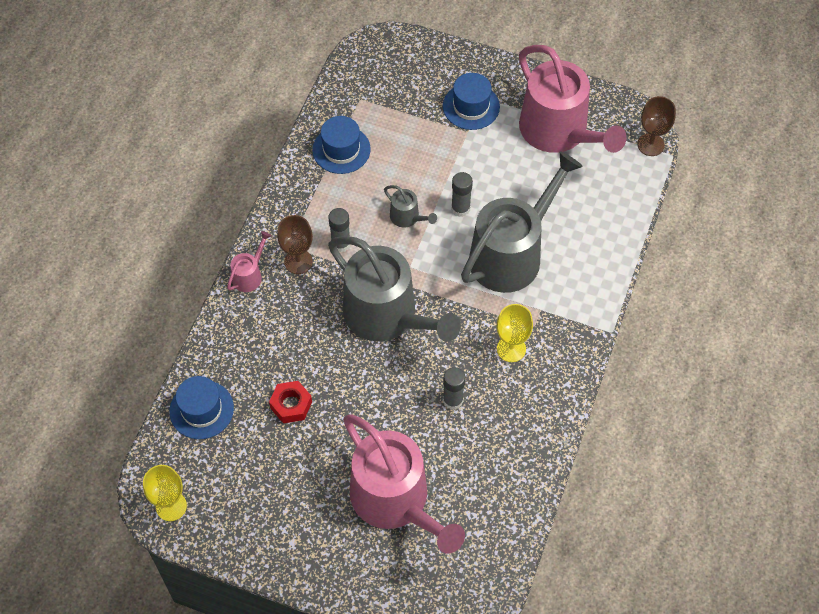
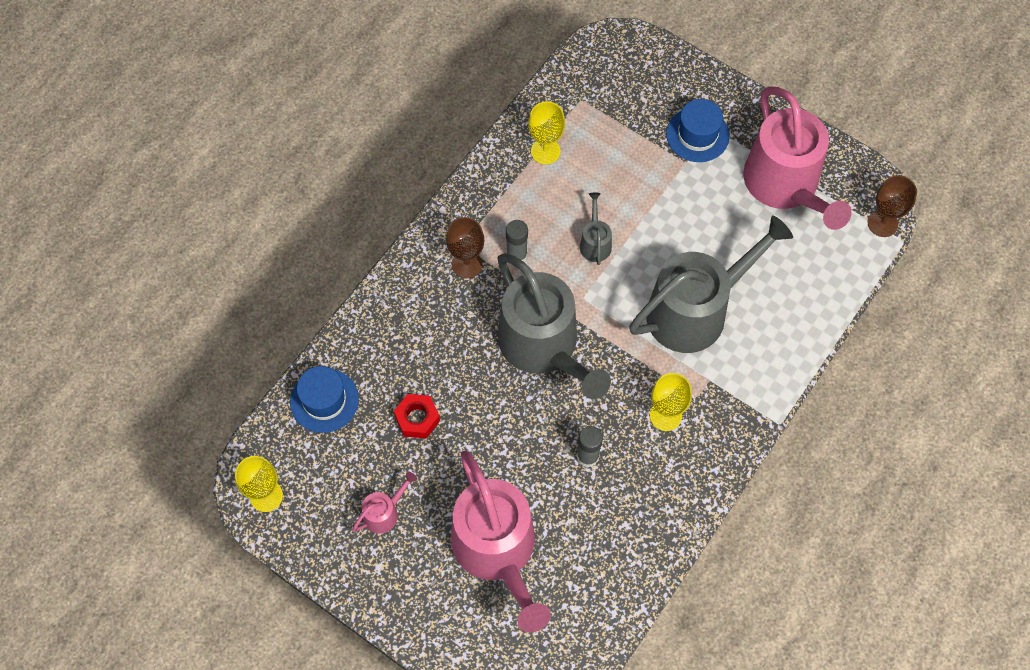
camera: 15 degrees right, 5 degrees up
(249, 275) = (412, 267): pink watering can -> pink watering can (384, 513)
(341, 149) = (545, 151): blue hat -> yellow goblet
(407, 217) = (595, 243): grey watering can -> grey watering can turned 150 degrees counterclockwise
(460, 208) = (654, 247): grey glue stick -> none

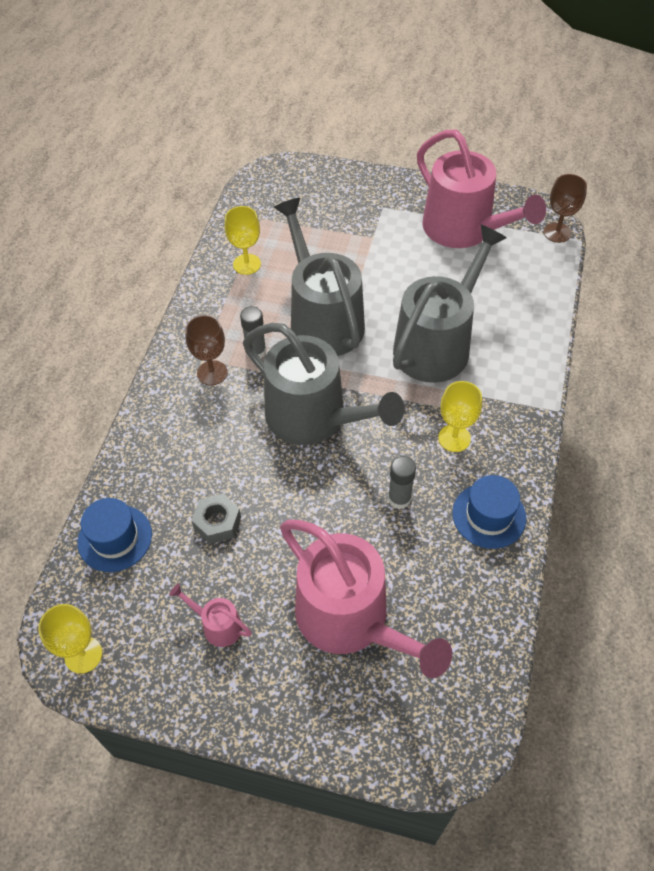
camera: 20 degrees left, 10 degrees down
(384, 513) = (218, 625): pink watering can -> pink watering can turned 90 degrees counterclockwise
(417, 419) = (217, 522): red nut -> grey nut
(595, 243) = (323, 320): grey watering can -> grey watering can, size x2.40
(697, 135) = (372, 215): blue hat -> blue hat (489, 515)

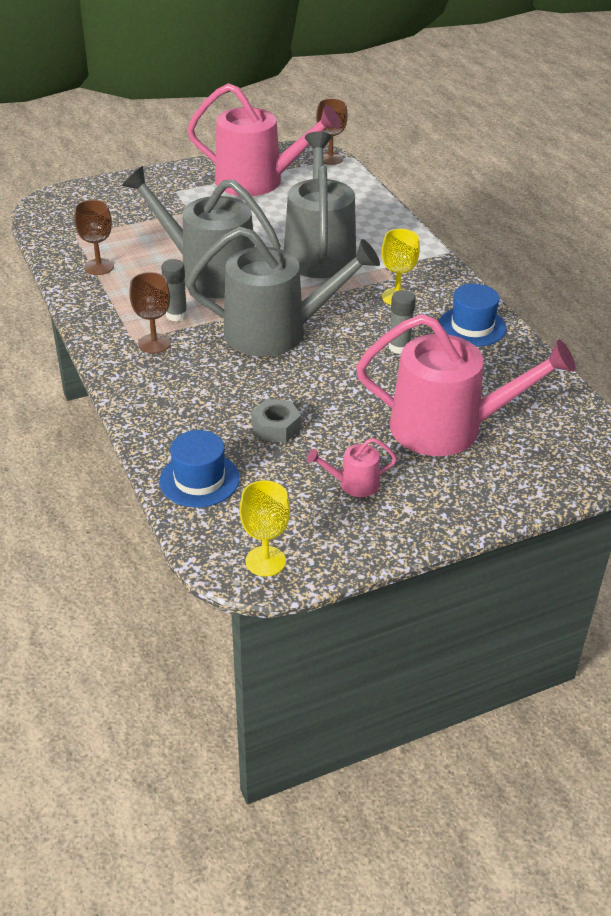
camera: 40 degrees left, 15 degrees down
(247, 264) = (99, 267): yellow goblet -> brown goblet

